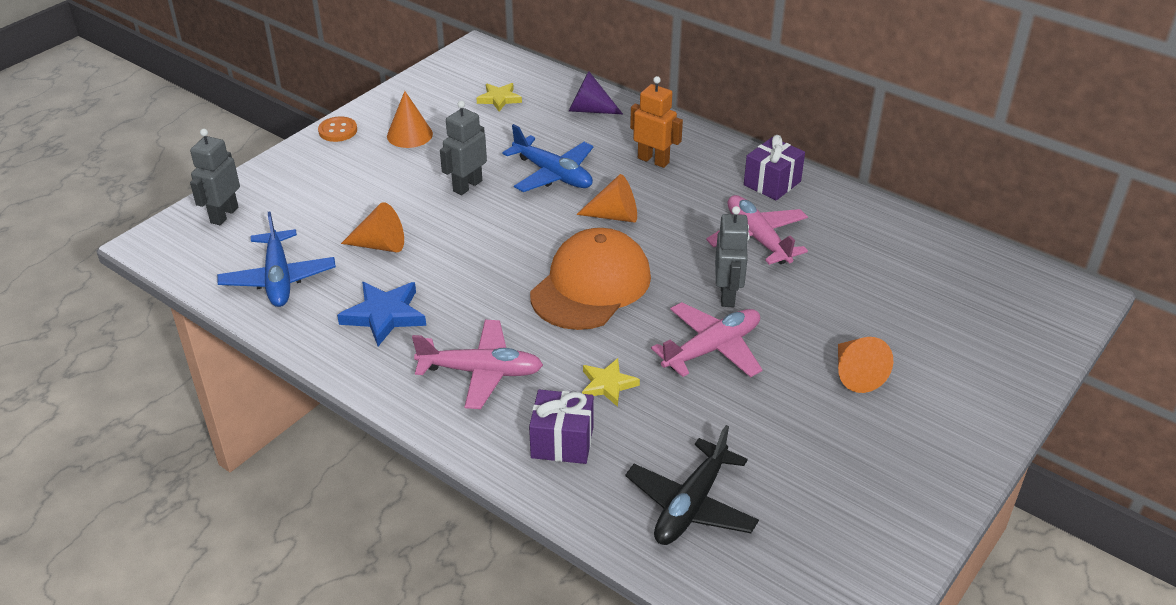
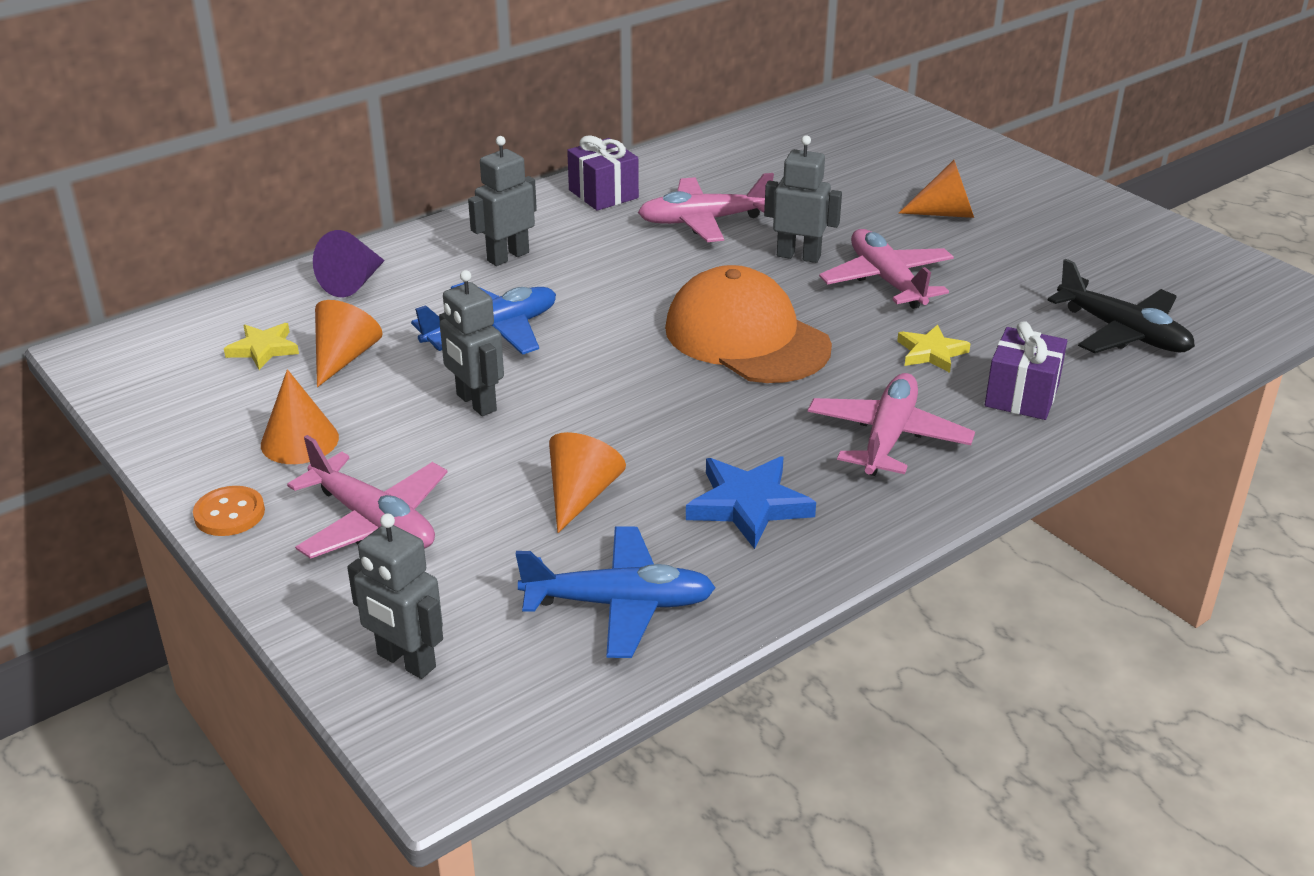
camera: 75 degrees left, 5 degrees down
(339, 177) = (374, 522): none -> pink plane
(614, 216) = (612, 301): orange cone -> orange cone (344, 358)
(653, 160) = (507, 256): orange robot -> grey robot

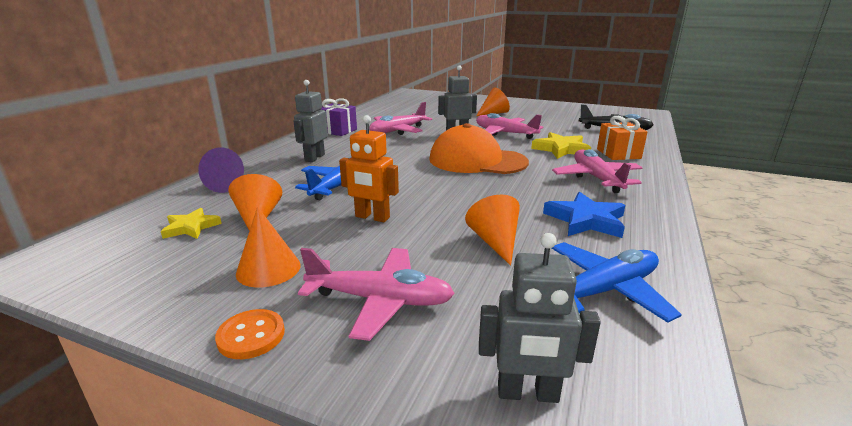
camera: 30 degrees left, 10 degrees down
(475, 403) = (372, 217): grey robot -> orange robot
(931, 353) = (561, 149): yellow star -> yellow star, size x1.54
(1021, 396) = (618, 154): purple gift -> orange gift

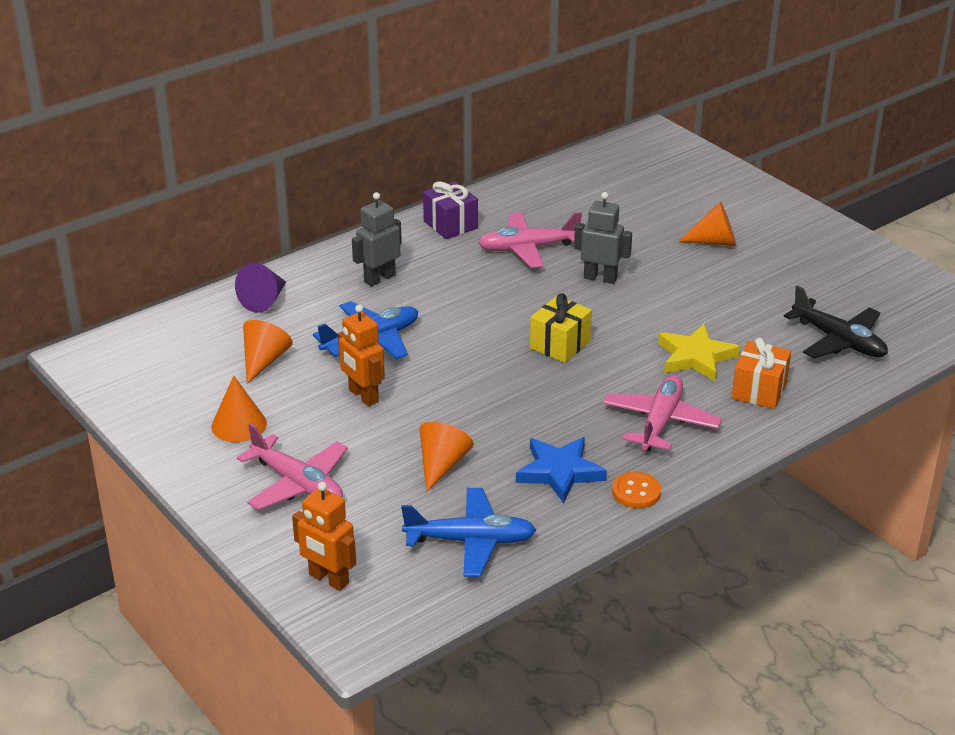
camera: 30 degrees right, 10 degrees up
(191, 227) = (204, 354): yellow star -> none
(251, 336) = (196, 478): orange button -> orange button (636, 492)
(477, 161) = (560, 345): orange cap -> yellow gift
(504, 133) = (666, 298): pink plane -> none
(527, 393) = (328, 579): grey robot -> orange robot

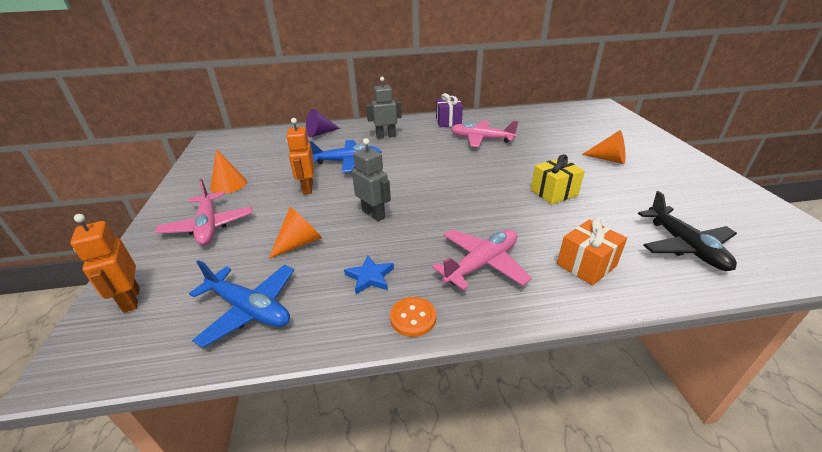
camera: 30 degrees right, 0 degrees up
(264, 361) = (283, 158): orange cone -> none
(559, 472) = (370, 277): blue star -> blue star, size x0.65
(560, 345) = (453, 191): yellow gift -> yellow gift (554, 192)
(600, 278) = (513, 162): grey robot -> grey robot (373, 214)
(696, 357) = (546, 224): yellow star -> none

